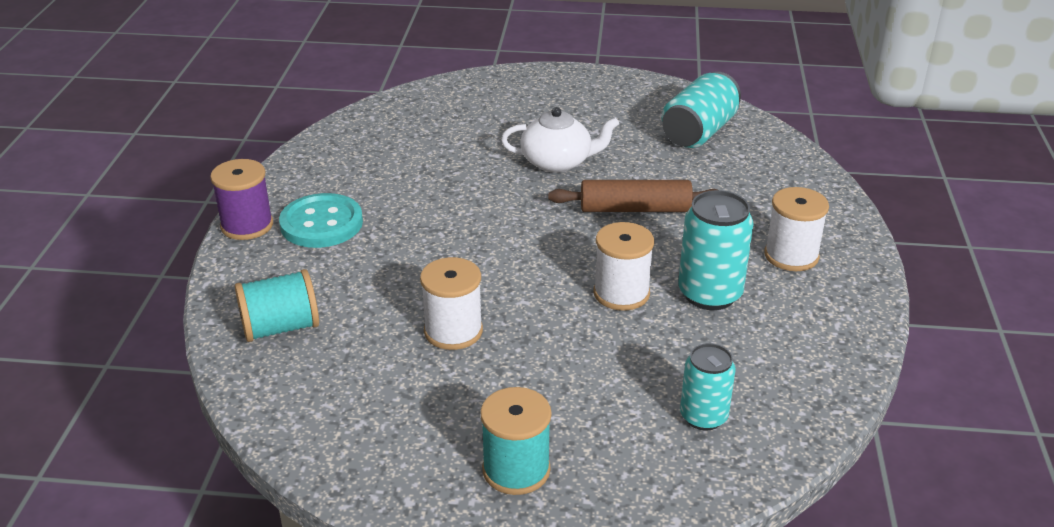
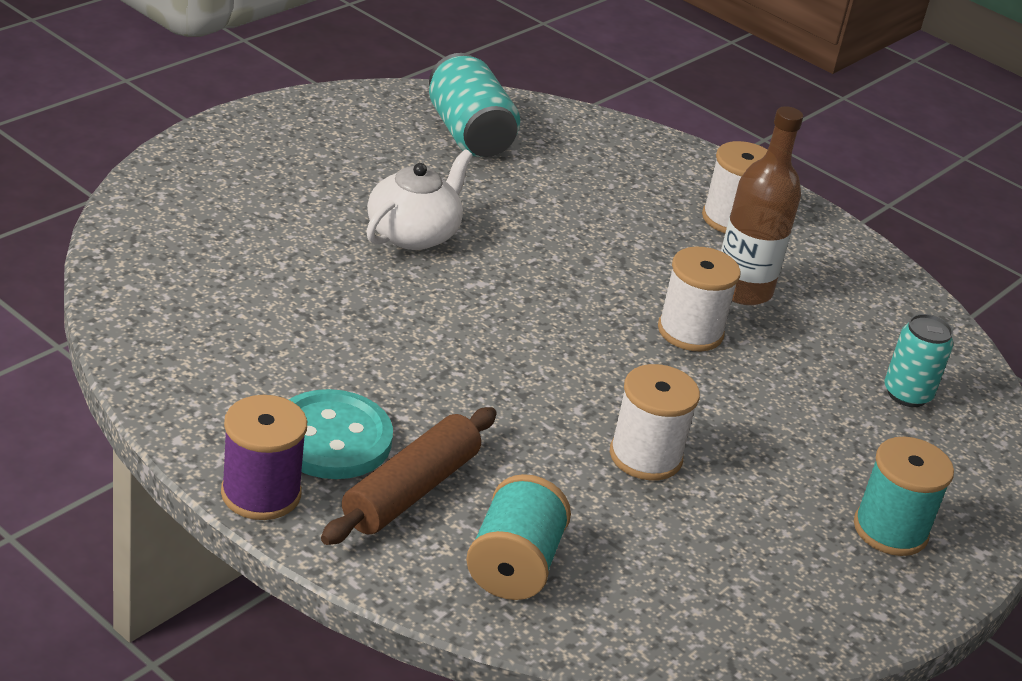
camera: 60 degrees left, 0 degrees up
(635, 209) = (560, 245): brown rolling pin -> brown rolling pin (411, 491)
(710, 294) = (742, 290): turquoise can -> brown bottle

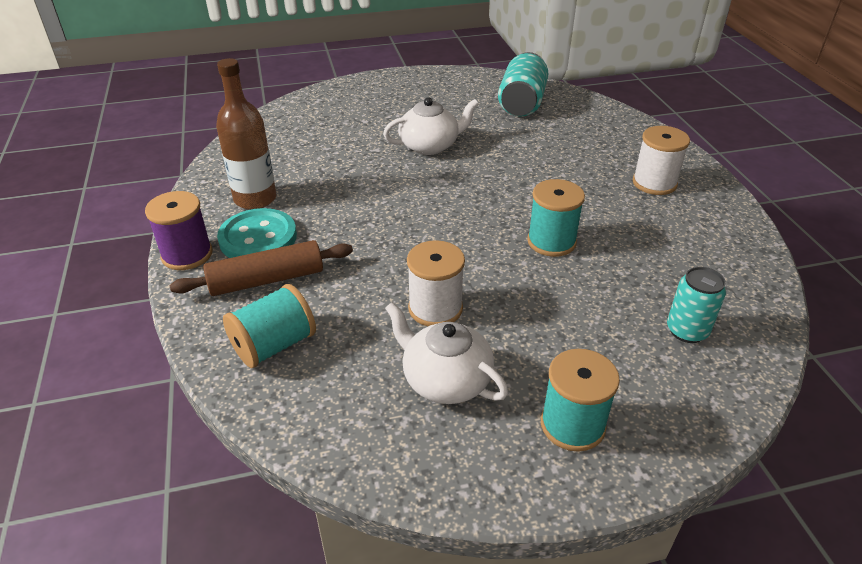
camera: 40 degrees right, 5 degrees up
(690, 331) = (551, 241): white spool -> turquoise spool
(735, 532) = (445, 380): none -> white teapot
(742, 290) = (618, 226): brown bottle -> brown bottle (255, 199)

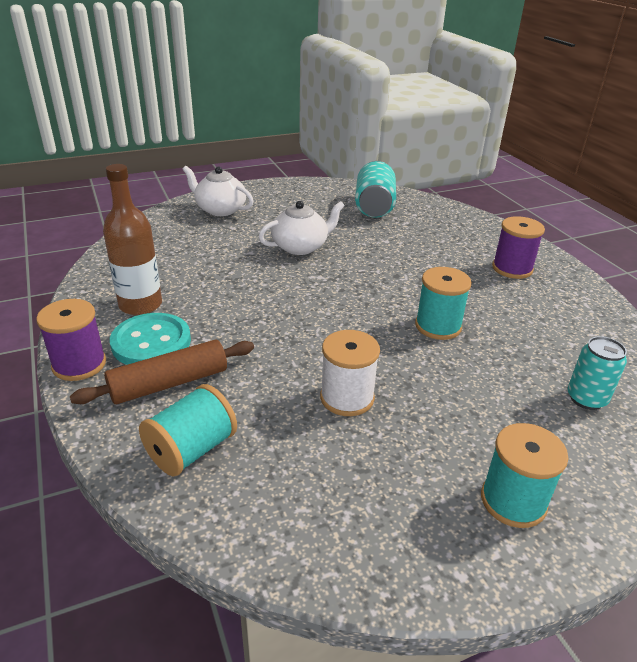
camera: 10 degrees left, 5 degrees down
(445, 380) = (376, 468): white teapot -> white teapot (220, 209)
(654, 183) = (512, 268): white spool -> purple spool

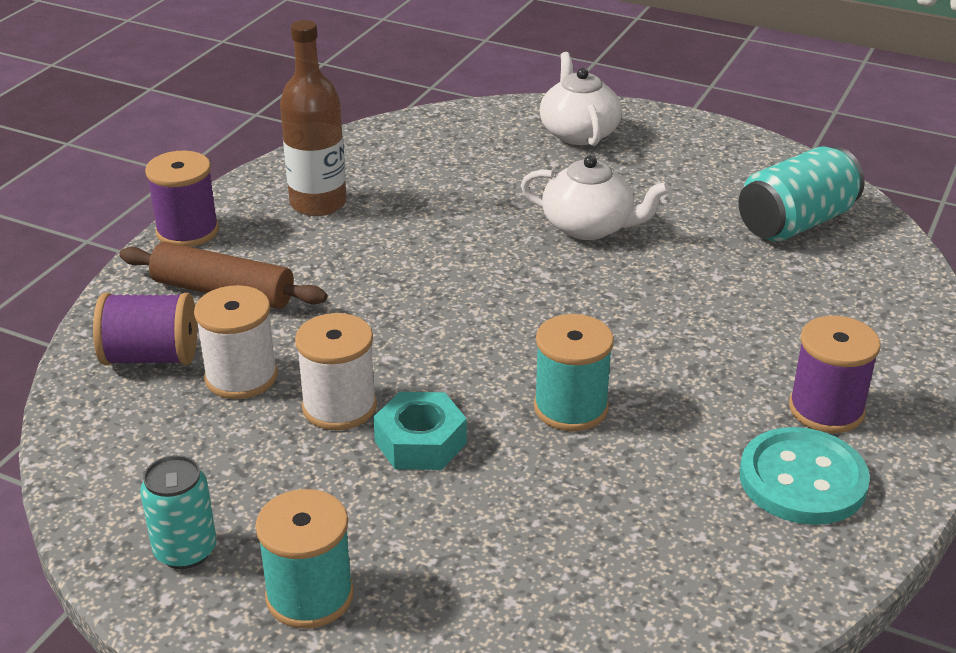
camera: 50 degrees right, 0 degrees up
(151, 342) = (269, 246): turquoise button -> turquoise button (802, 480)
(191, 450) = (151, 357): turquoise spool -> purple spool
(268, 421) = (241, 377): none -> white spool
(413, 386) = (420, 442): none -> turquoise nut
(586, 399) = (581, 592): turquoise can -> turquoise can (185, 550)

